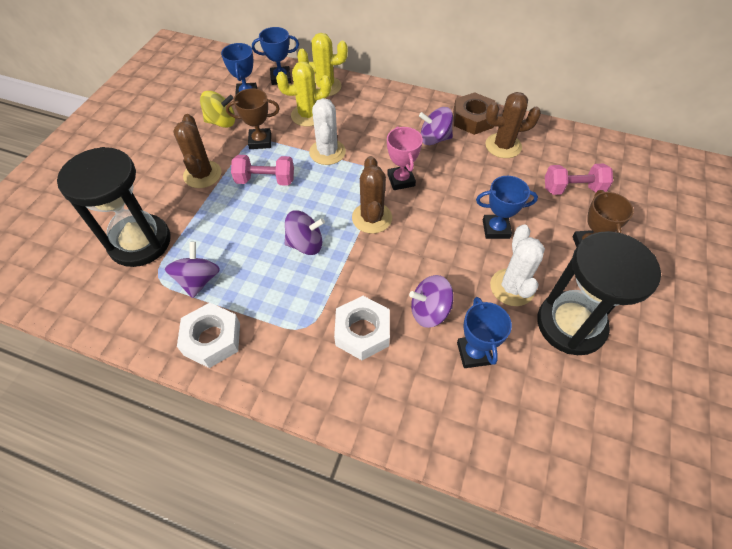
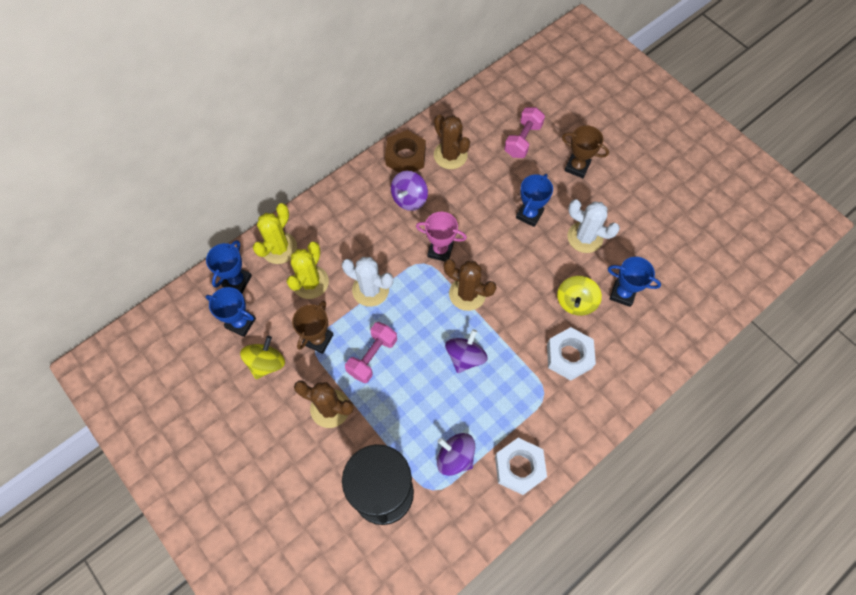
camera: 60 degrees left, 10 degrees up
(429, 311) = (575, 302): purple spinning top -> yellow spinning top
(503, 146) = (450, 155): brown cactus -> brown cactus turned 60 degrees counterclockwise
(570, 324) = (632, 222): black hourglass -> none

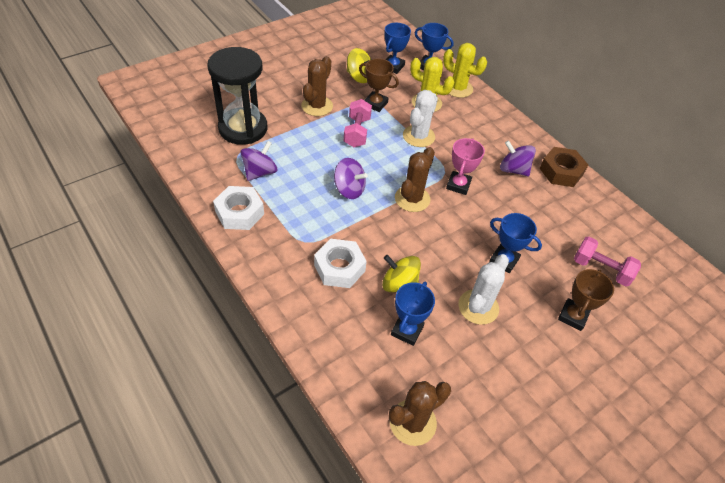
camera: 90 degrees right, 15 degrees down
(372, 356) = (357, 132): pink dumbbell -> pink dumbbell turned 60 degrees clockwise
(450, 155) = (569, 205): brown cactus -> brown cactus (412, 422)

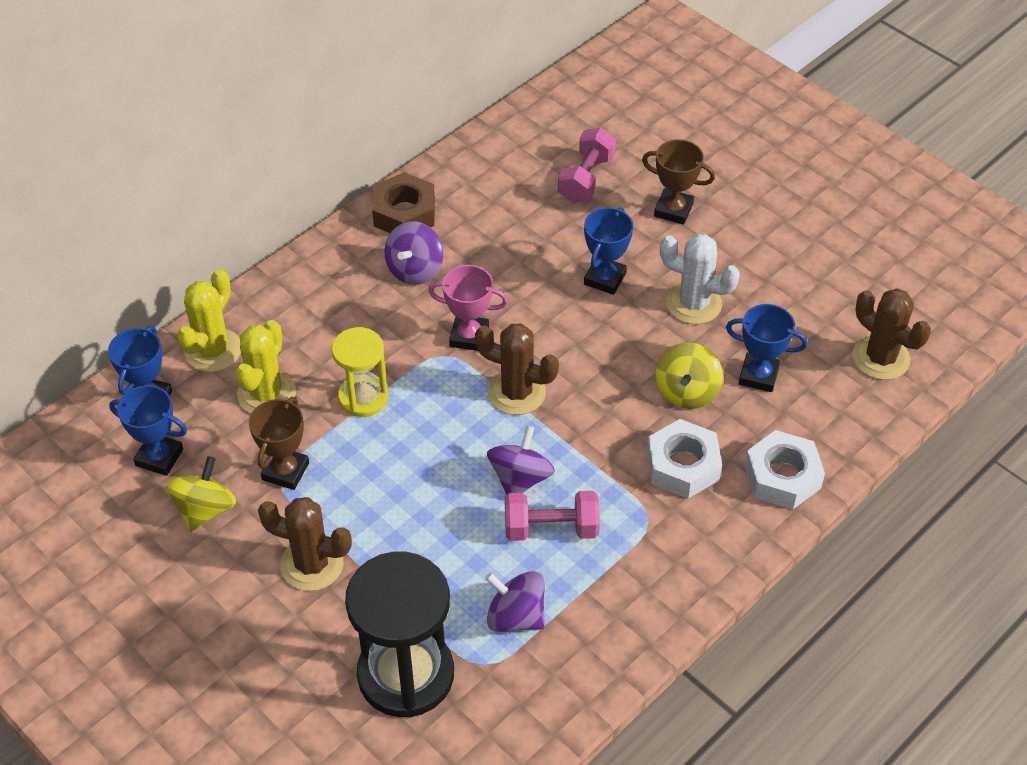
camera: 95 degrees left, 0 degrees up
(239, 213) = (617, 623): white nut -> white nut (782, 477)
(357, 132) = (373, 488): pink dumbbell -> pink dumbbell (551, 528)
(418, 136) = (363, 397): white cactus -> yellow hourglass

